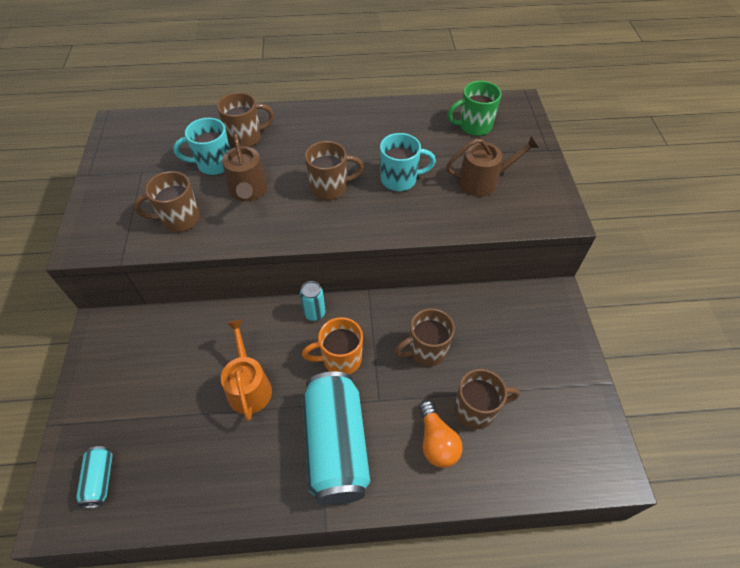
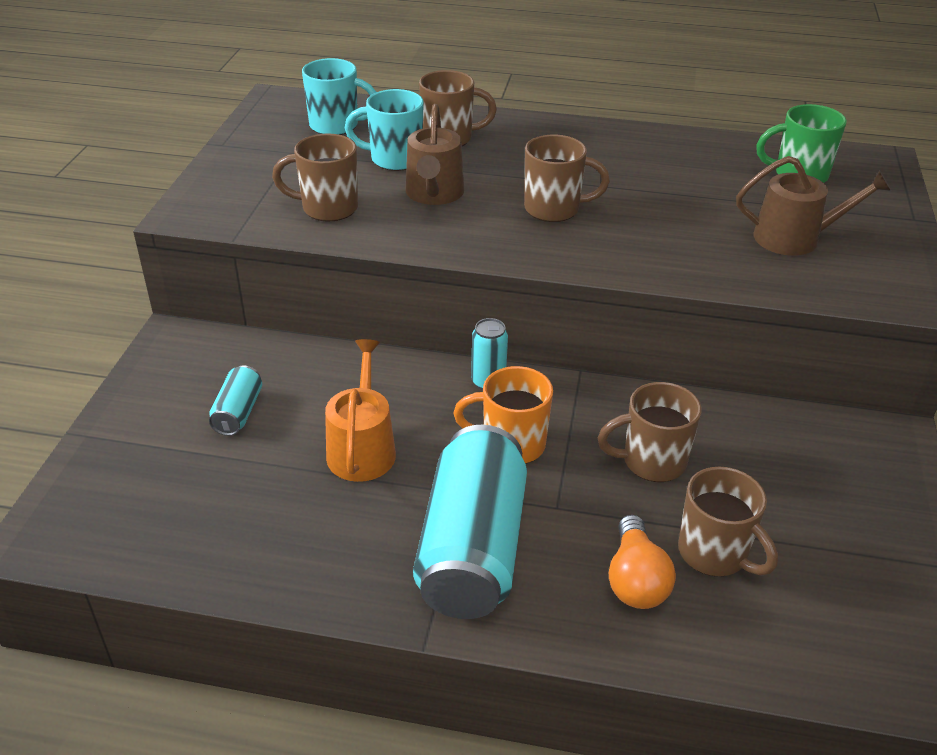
camera: 15 degrees right, 15 degrees down
(100, 480) = (116, 510): turquoise can -> turquoise can (238, 412)
(400, 180) = (663, 217): turquoise mug -> turquoise mug (336, 126)
(476, 410) = (714, 554): brown mug -> brown mug turned 45 degrees clockwise

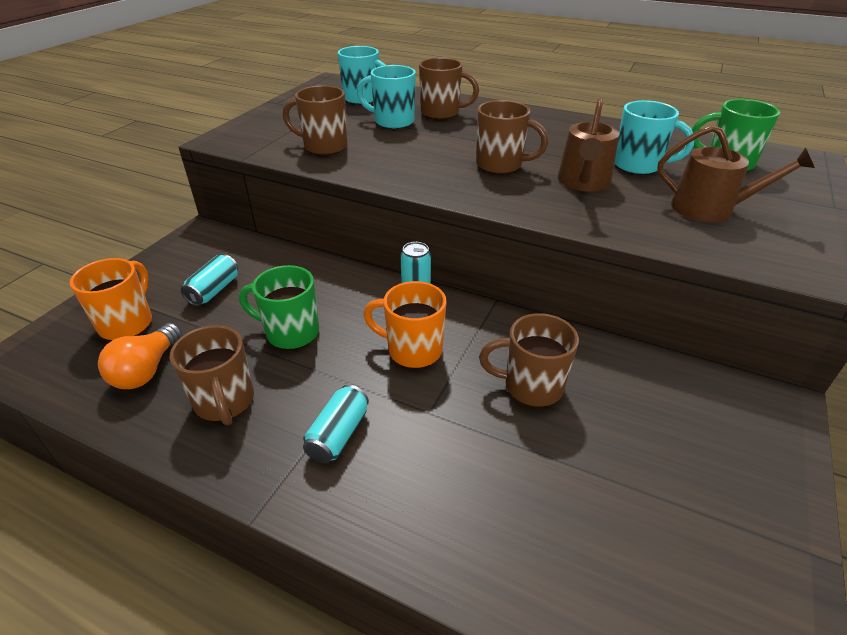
camera: 15 degrees right, 0 degrees up
(153, 471) = (127, 323): none -> orange mug
(362, 448) = (290, 333): orange watering can -> green mug
(434, 194) = (410, 146): brown watering can -> brown watering can (583, 182)
(472, 548) = (338, 434): turquoise can -> turquoise can, size x0.45
(635, 580) = (475, 497): orange light bulb -> orange light bulb (147, 370)
(706, 191) = (638, 166): none -> turquoise mug
(714, 554) = (563, 487): brown mug -> brown mug (225, 402)

